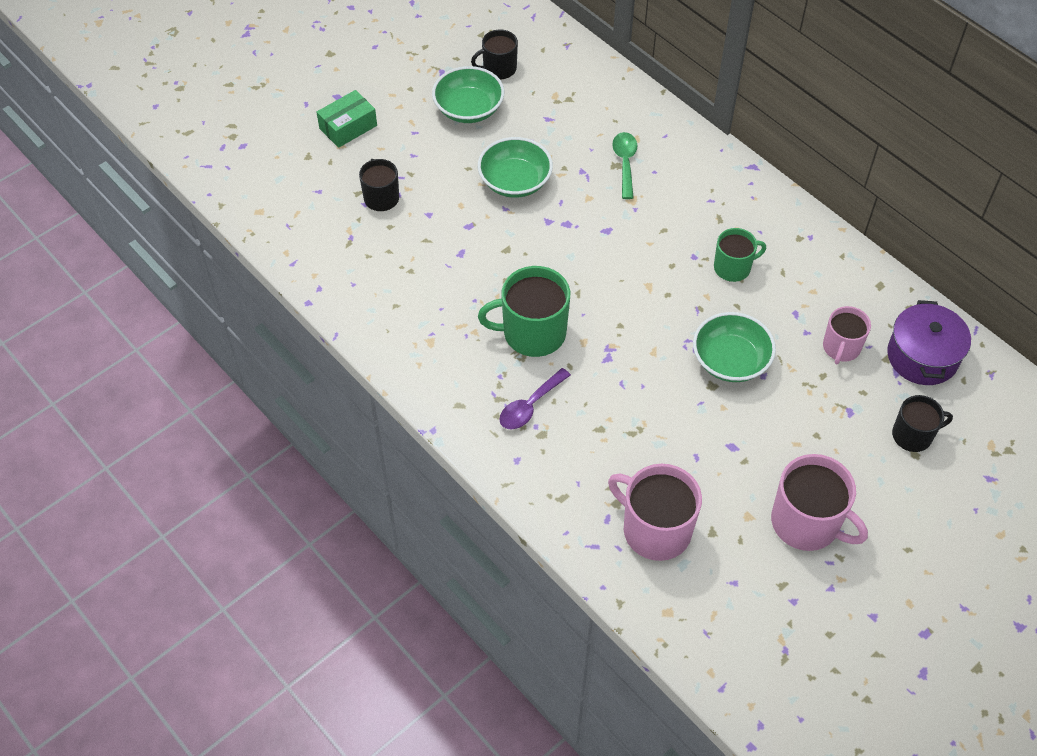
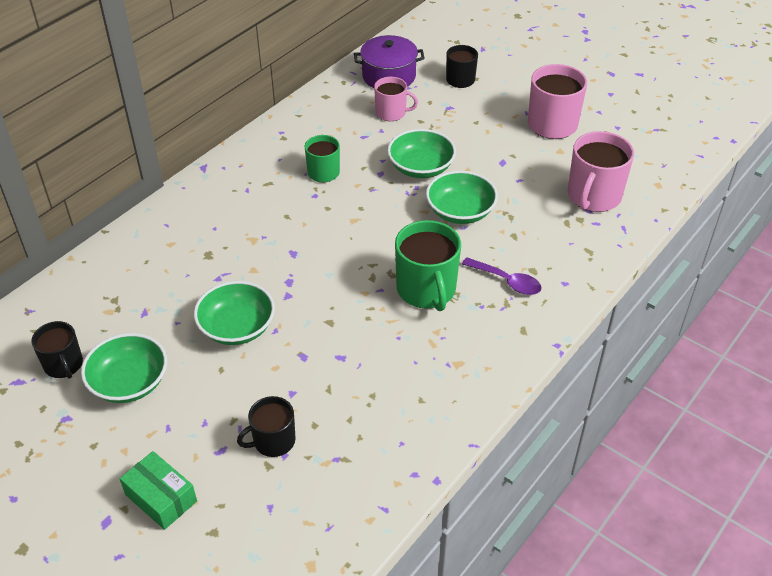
camera: 100 degrees left, 10 degrees down
(625, 163) = (205, 248): green spoon -> none
(648, 385) = (460, 211): none -> green bowl

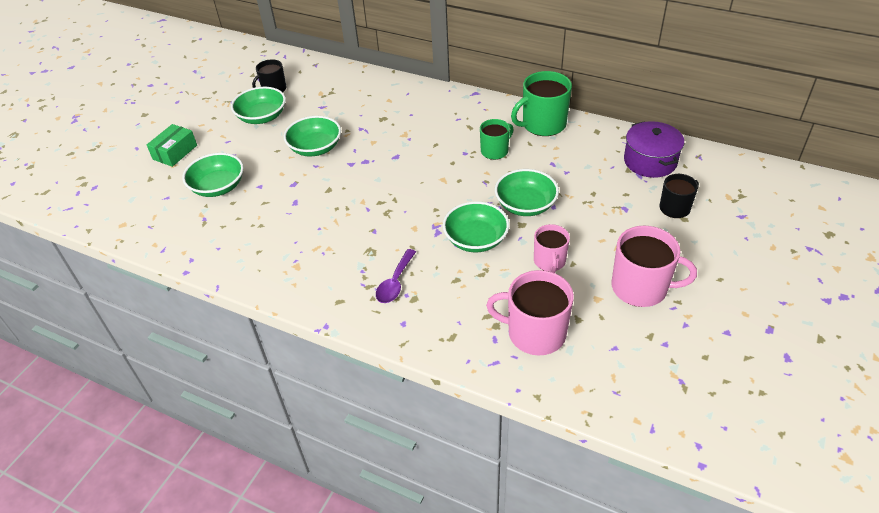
camera: 80 degrees right, 0 degrees up
(273, 441) = (218, 187): black mug -> green bowl
(391, 113) = (595, 173): pink mug -> pink mug (549, 261)
(426, 289) = (373, 234): green mug -> green mug (543, 124)

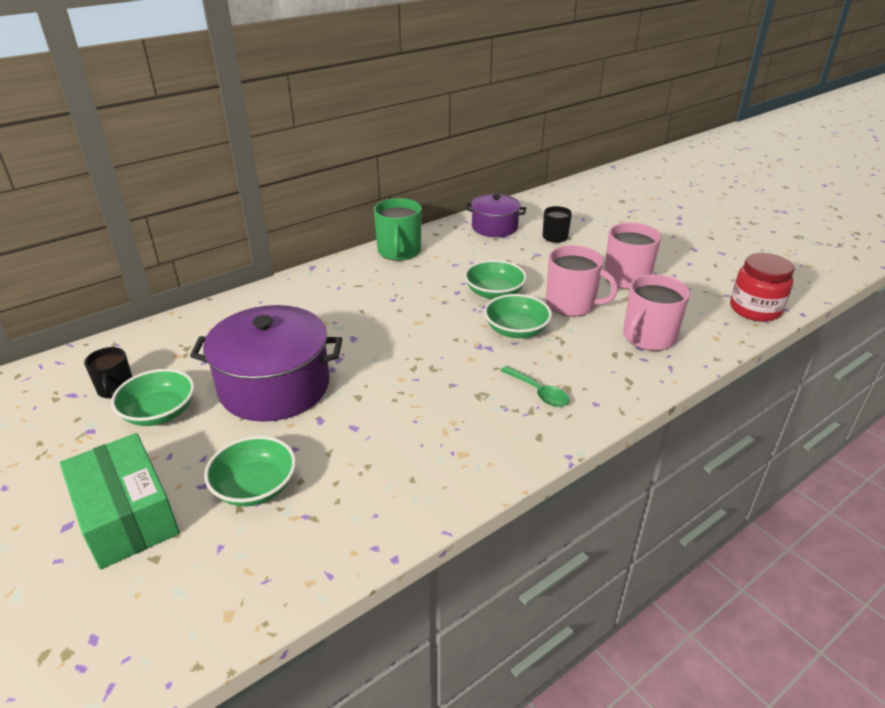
camera: 65 degrees left, 10 degrees down
(175, 152) = (127, 515): green box -> green box, size x1.75
(315, 148) = (274, 386): green bowl -> purple pot
(395, 283) = (538, 392): purple spoon -> green spoon
(495, 151) = (408, 284): green mug -> none
(549, 261) = (571, 304): pink mug -> pink mug, size x1.64
(670, 414) = (755, 309): none -> red jar

